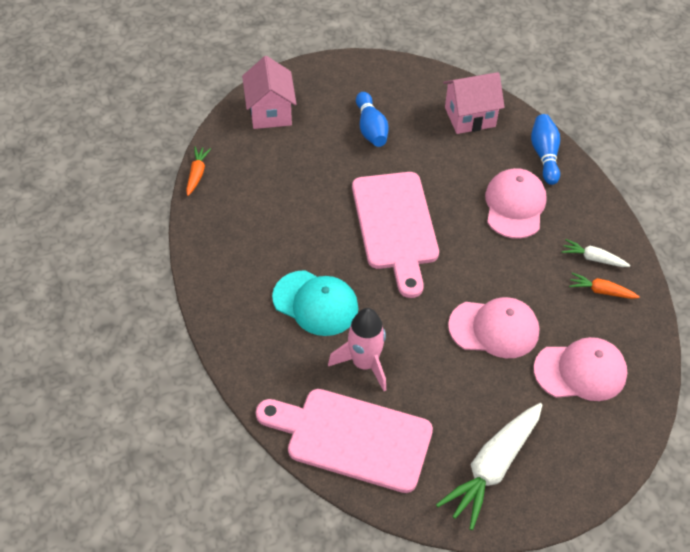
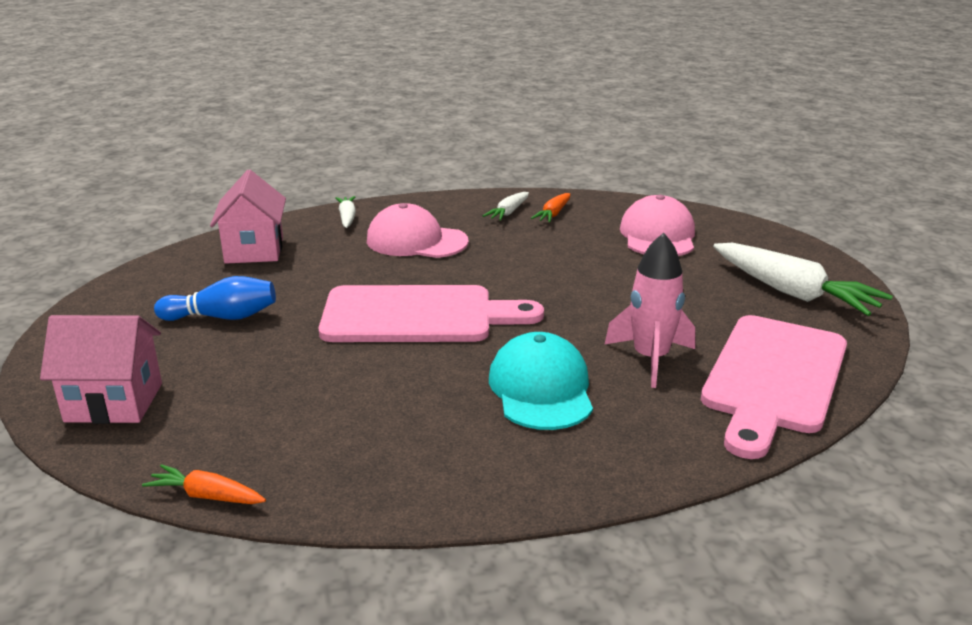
camera: 80 degrees left, 25 degrees down
(315, 303) = (541, 389): turquoise cap -> turquoise cap turned 45 degrees counterclockwise
(494, 329) = (598, 271): pink cap -> none
(544, 155) = (347, 218): blue bowling pin -> white carrot

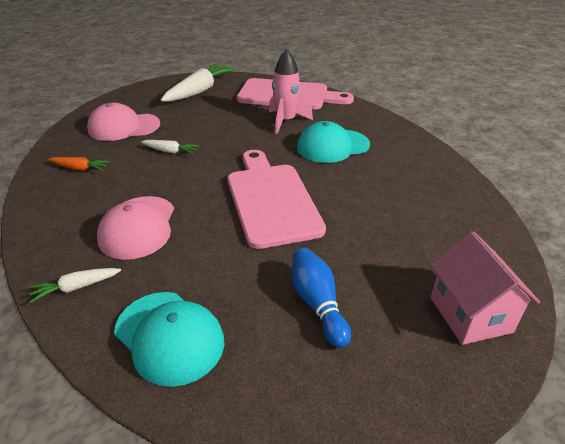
camera: 105 degrees left, 10 degrees up
(207, 496) = (505, 229): orange carrot -> none
(254, 250) = (169, 337): pink house -> turquoise cap
(508, 212) = (73, 189): white carrot -> white carrot (170, 151)

